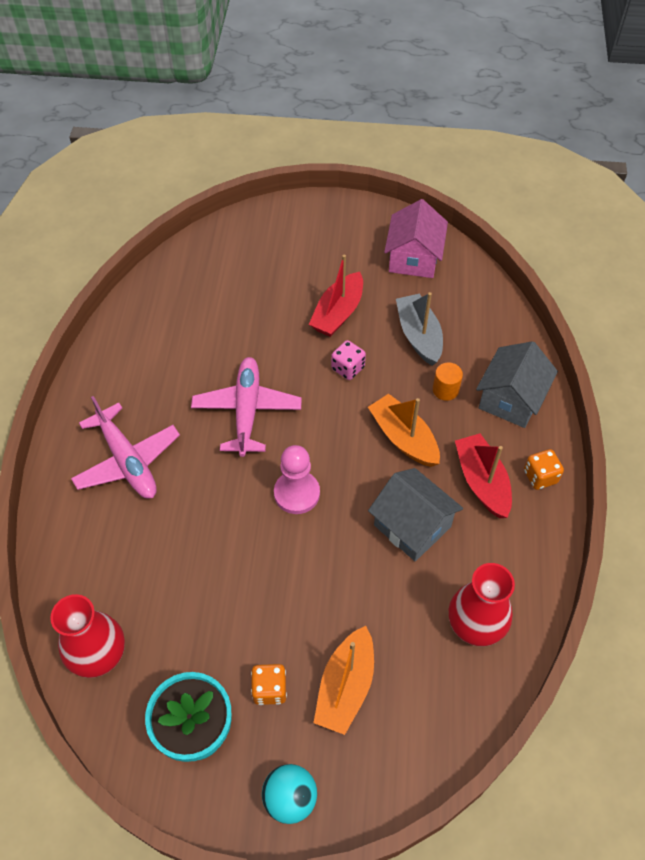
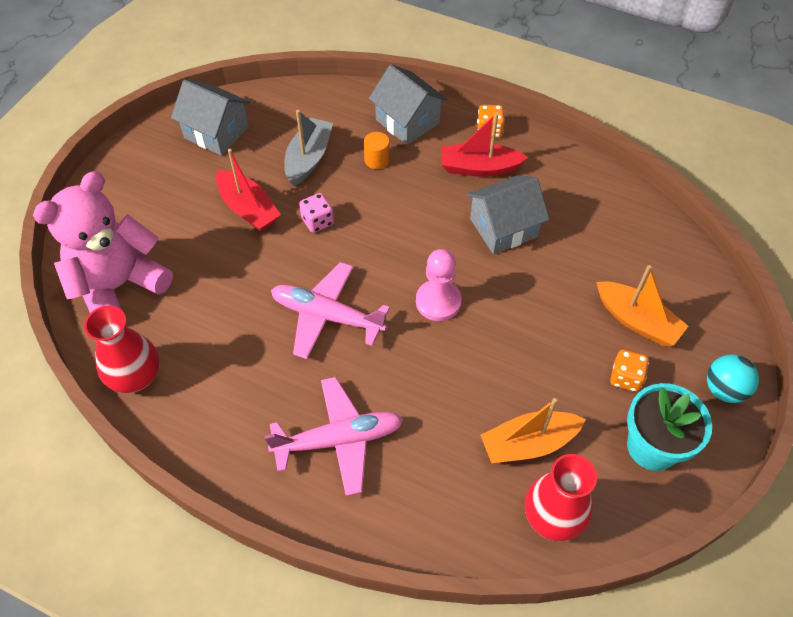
camera: 70 degrees left, 0 degrees up
(221, 260) = (119, 286): none -> pink teddy bear
(403, 438) = (413, 205): orange boat -> orange boat (528, 443)
(413, 258) = (216, 132): pink house -> grey house
(419, 336) = (308, 158): grey boat -> grey boat turned 105 degrees clockwise
(475, 624) = (606, 216): red vase -> red vase (135, 376)

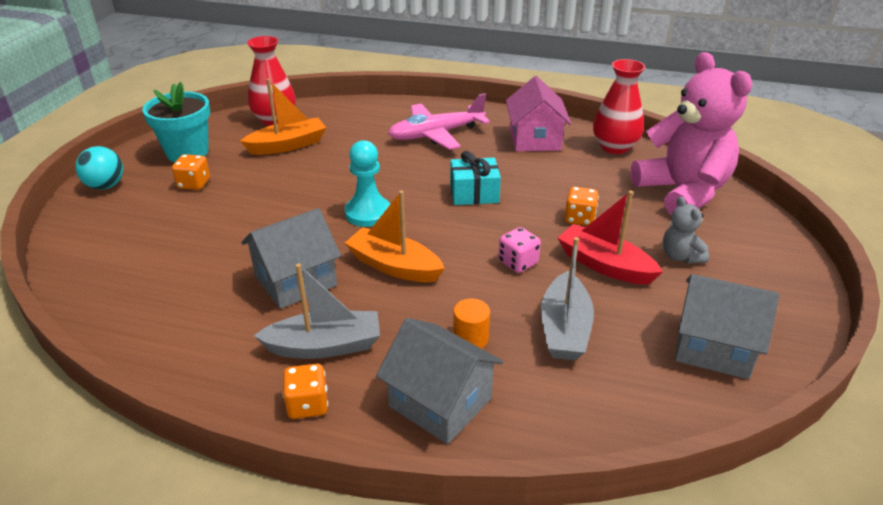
camera: 170 degrees right, 20 degrees down
(119, 286) = (682, 192): pink teddy bear -> pink teddy bear turned 60 degrees counterclockwise
(180, 209) = (680, 256): none -> grey teddy bear
(221, 408) = (535, 139): none -> pink house
(240, 265) = (579, 218): none -> orange dice
(326, 316) = (474, 193): pink plane -> turquoise gift
(438, 301) = (368, 213): pink pawn -> turquoise pawn
(479, 168) = (325, 346): red boat -> grey boat
(637, 321) = (166, 220): orange boat -> orange boat (394, 266)

